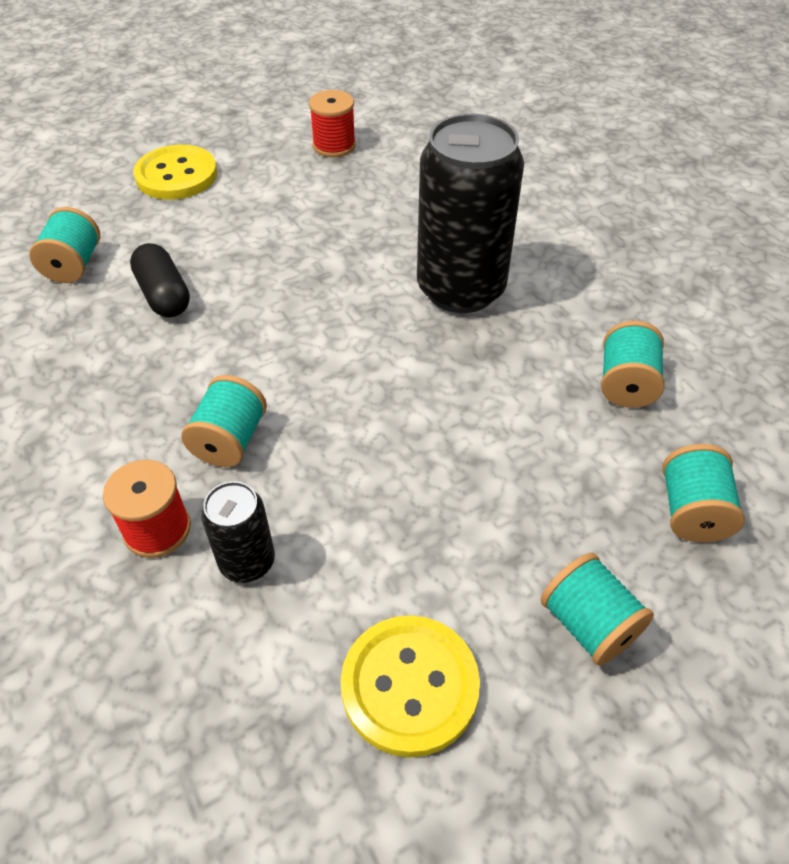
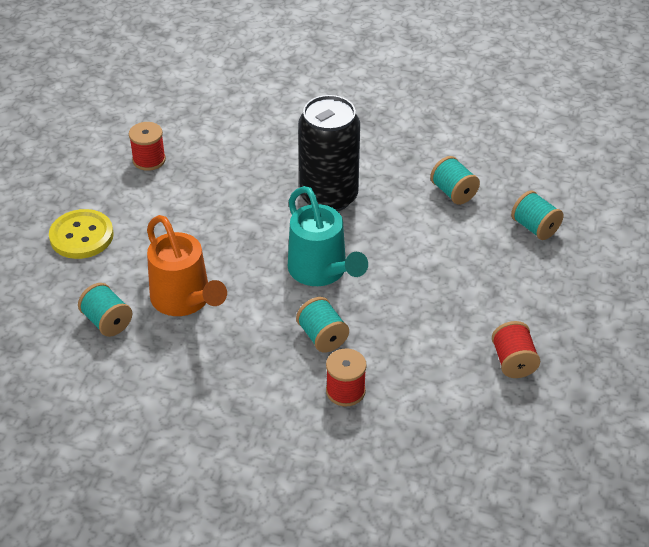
camera: 45 degrees left, 5 degrees down
(164, 295) = (185, 301): black capsule -> orange watering can
(247, 562) = (399, 372): black can -> none
(336, 365) = (321, 272): none -> turquoise watering can
(410, 686) = (513, 362): yellow button -> red spool
(588, 624) = (546, 295): turquoise spool -> none

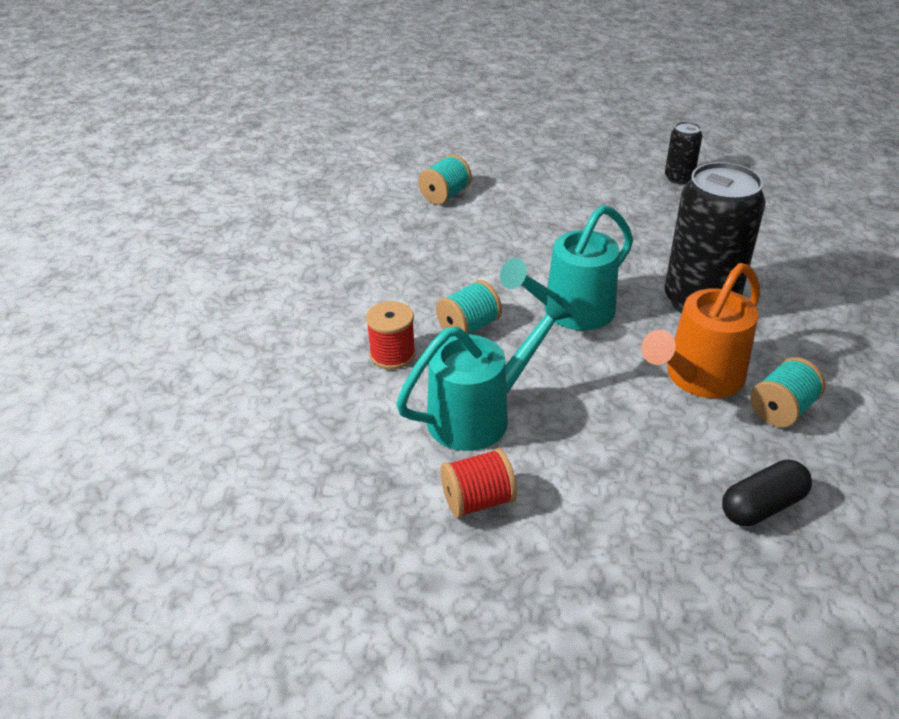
camera: 80 degrees right, 5 degrees down
(81, 236) = (549, 163): yellow button -> none
(149, 160) = (679, 178): red spool -> black can
(185, 301) = (488, 231): orange watering can -> orange watering can (697, 378)
(429, 347) = (480, 415): none -> turquoise watering can
(535, 227) = (762, 506): turquoise spool -> black capsule

